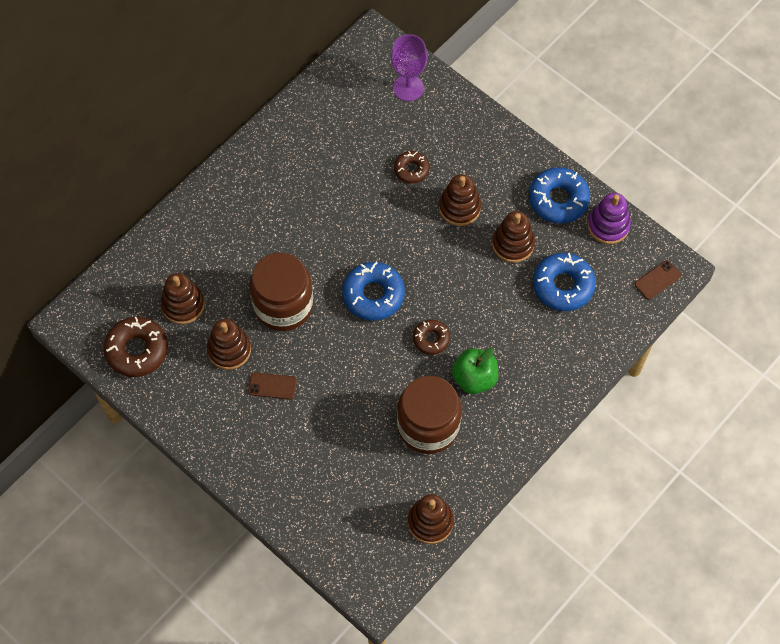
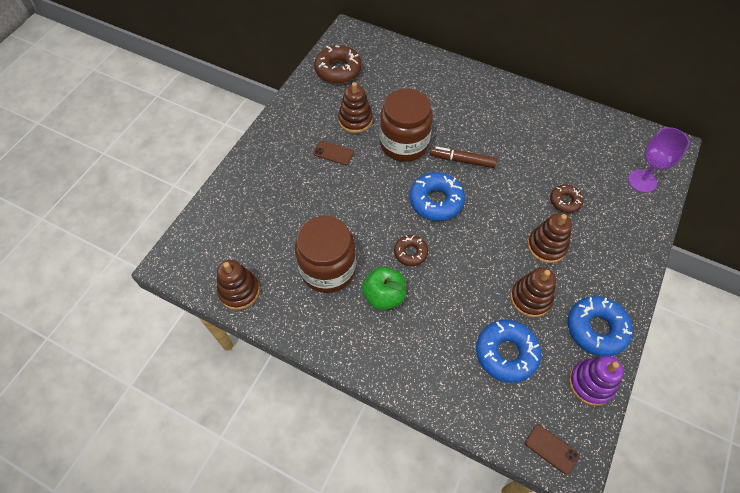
camera: 75 degrees right, 5 degrees down
(183, 305) = (382, 86): brown stacking toy -> none
(272, 386) = (333, 153): brown phone -> brown phone turned 60 degrees counterclockwise
(327, 251) = (462, 160): none -> brown marker

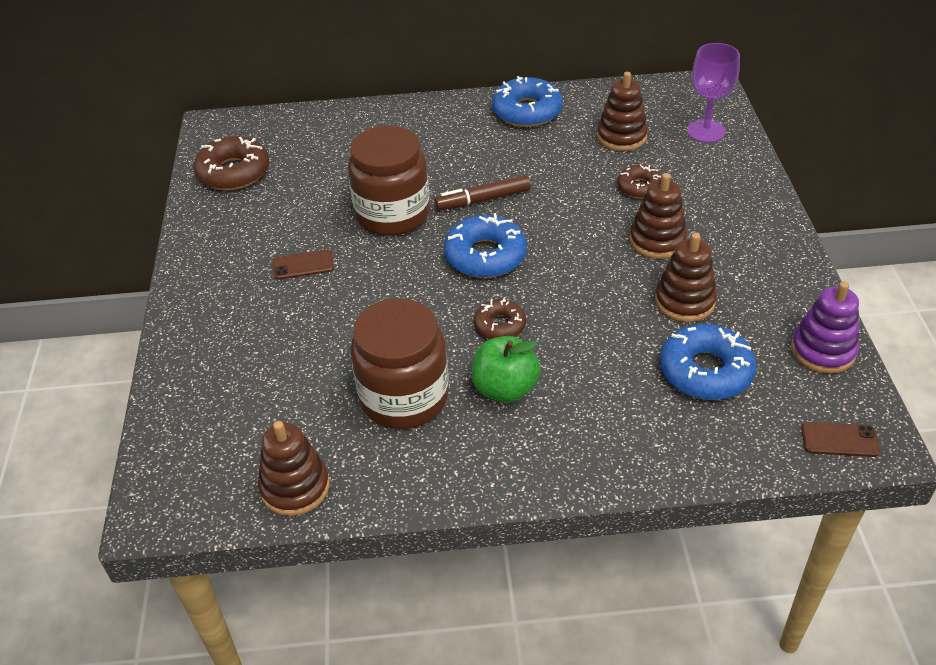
camera: 30 degrees left, 15 degrees down
(355, 120) = (304, 217): brown stacking toy -> brown stacking toy (621, 136)
(596, 329) = (781, 294): blue donut -> blue donut (527, 111)

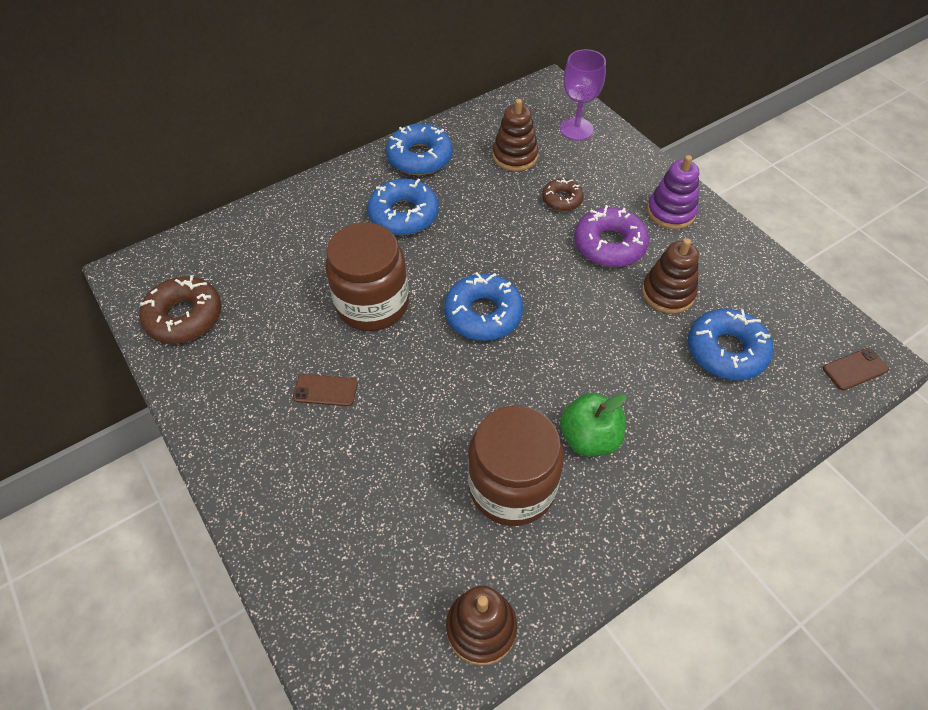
camera: 30 degrees left, 10 degrees up
(303, 265) = (325, 390): brown phone -> brown phone turned 45 degrees clockwise
(475, 153) = (404, 214): none -> blue donut
(483, 200) = (442, 259): brown marker -> none
(500, 325) = (542, 378): brown donut -> none
(657, 240) = (609, 245): brown stacking toy -> purple donut
(823, 350) = (792, 296): purple stacking toy -> purple stacking toy (671, 212)

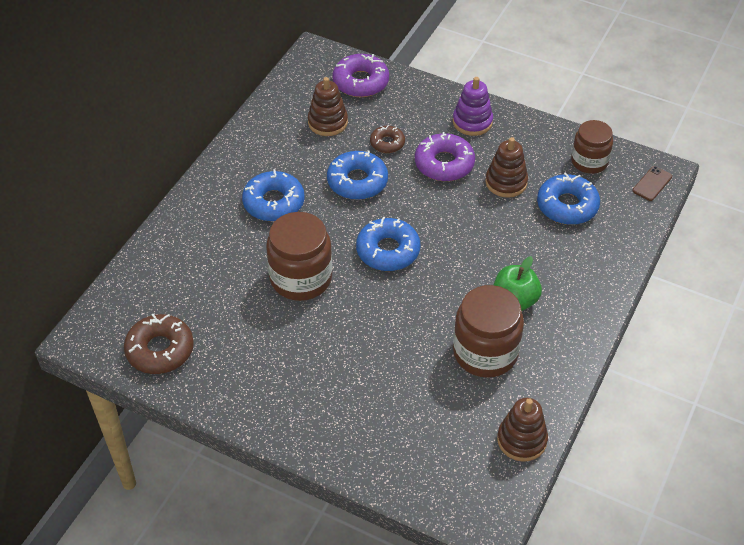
camera: 30 degrees left, 5 degrees down
(325, 390) = (313, 351): brown phone -> none
(420, 157) = (252, 152): blue donut -> blue donut (357, 181)
(576, 129) = (360, 82): purple goblet -> purple donut
(786, 309) = (589, 161): none -> brown jar

